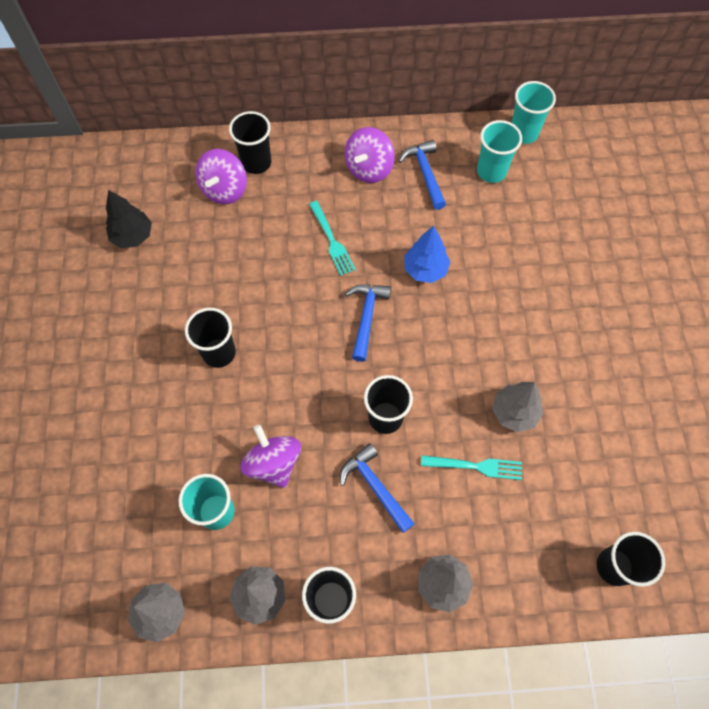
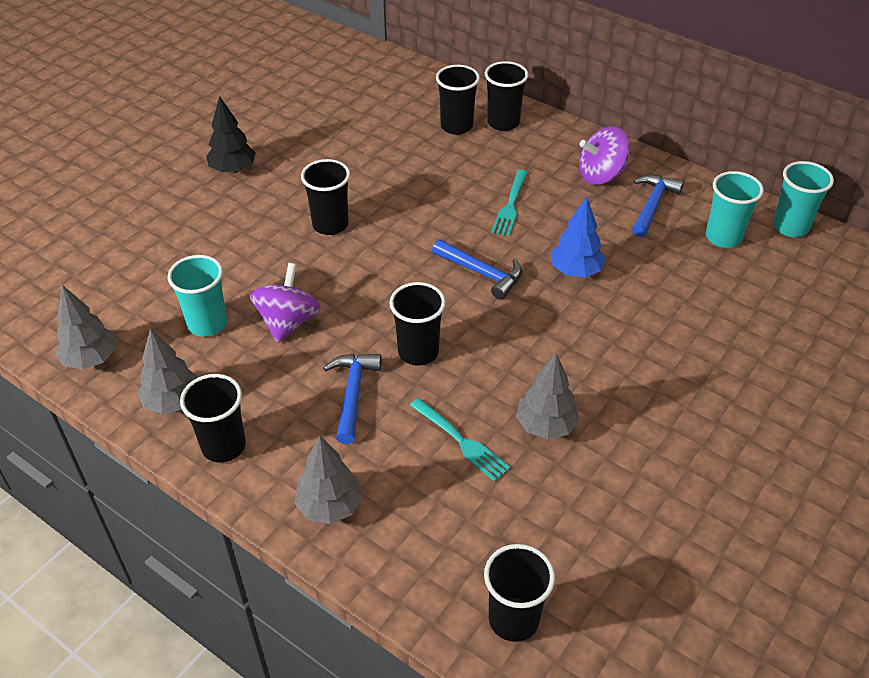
camera: 40 degrees right, 20 degrees down
(133, 236) = (350, 118): black tree -> black tree (233, 169)
(224, 189) = (456, 126): purple spinning top -> black cup
(366, 317) = (482, 273): blue hammer -> blue hammer turned 75 degrees clockwise

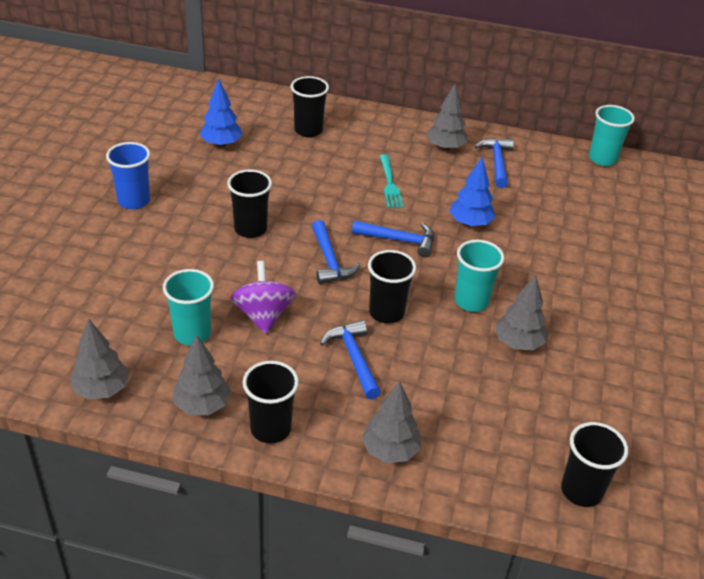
camera: 25 degrees left, 5 degrees down
(233, 169) = (134, 201): black tree -> blue cup
(355, 124) = (221, 144): none -> blue tree
(392, 279) = (329, 261): none -> blue hammer
(460, 441) = (461, 371): turquoise fork -> none
(503, 123) = (344, 121): black cup -> none
(601, 175) = (445, 147): purple spinning top -> grey tree
(723, 237) = (561, 175): turquoise cup -> turquoise cup (471, 301)

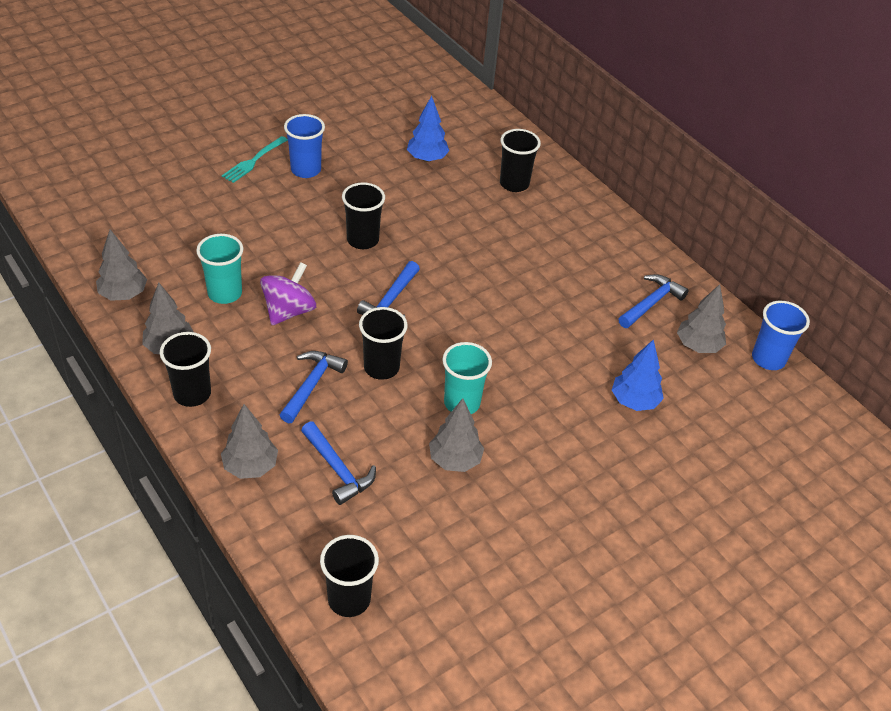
camera: 40 degrees right, 5 degrees up
(389, 183) = (524, 267): turquoise fork -> turquoise fork (254, 160)
(399, 240) = (468, 318): blue hammer -> blue hammer (338, 469)
(445, 147) = (619, 263): grey tree -> grey tree (698, 346)
(470, 223) = (550, 340): blue tree -> blue tree (634, 401)
(602, 158) = (768, 359): turquoise cup -> blue cup

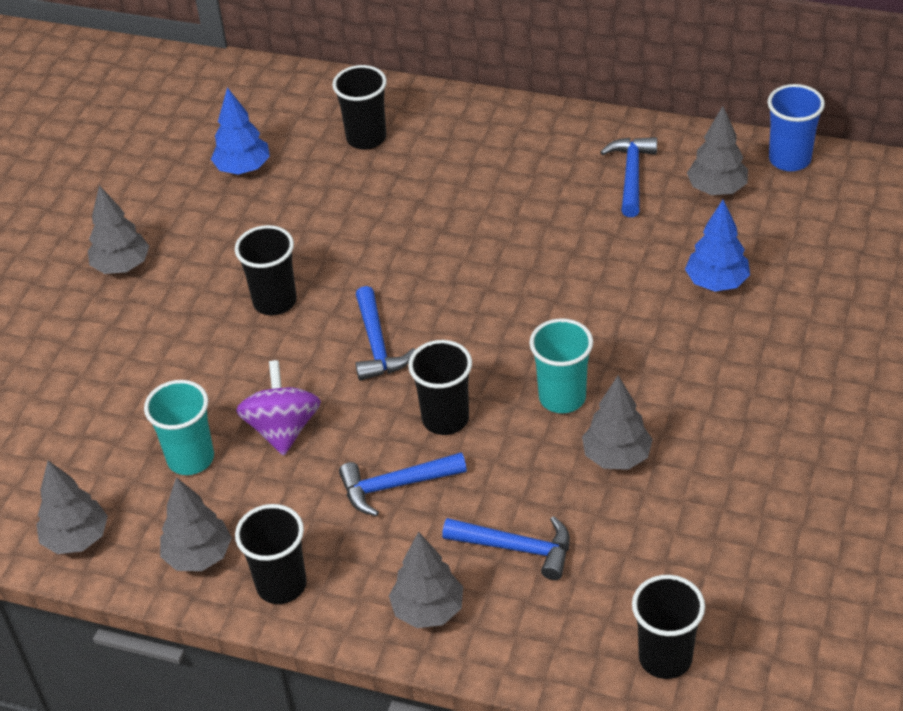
camera: 30 degrees left, 0 degrees up
(254, 160) = (49, 294): turquoise fork -> none
(306, 170) = (122, 266): blue cup -> grey tree
(312, 385) = (395, 486): blue hammer -> blue hammer turned 90 degrees counterclockwise

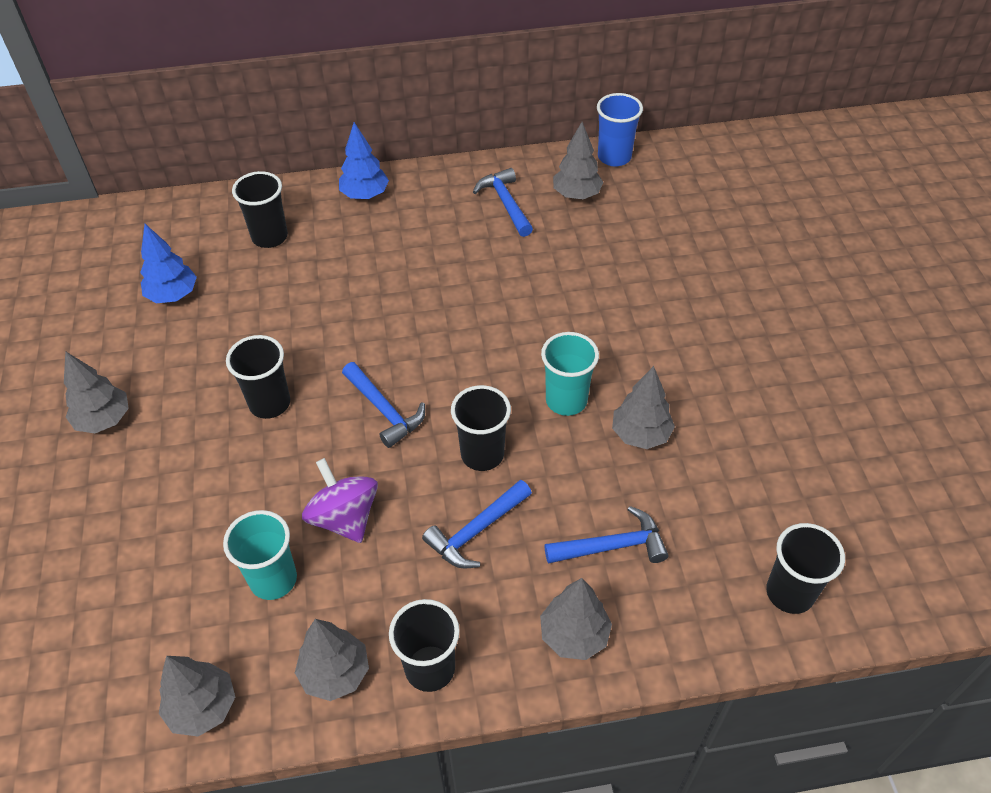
camera: 30 degrees left, 5 degrees up
(716, 282) = (623, 266): blue tree -> blue tree (365, 195)

